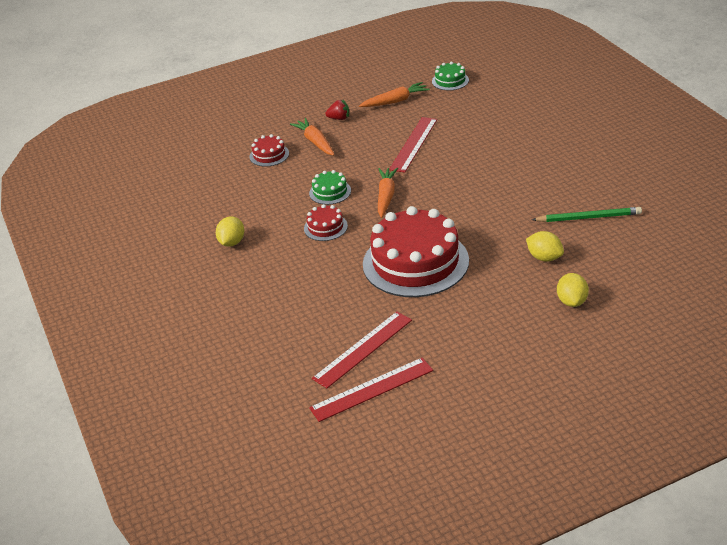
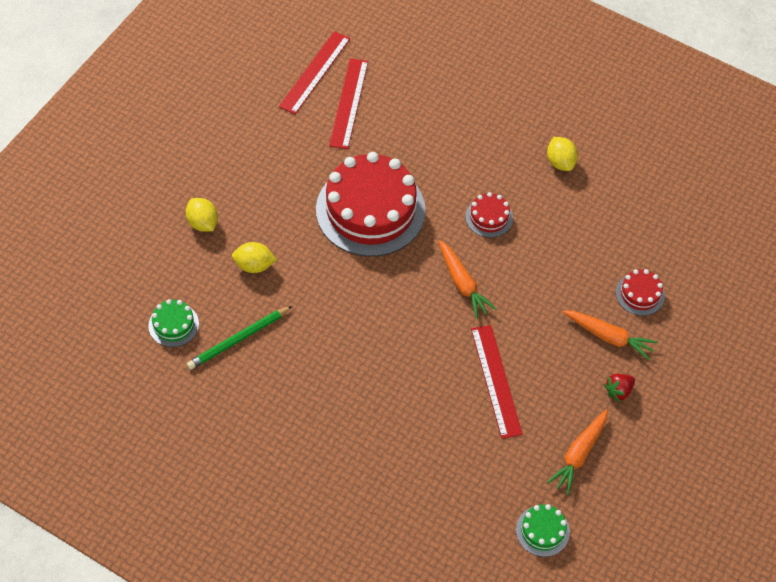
camera: 140 degrees right, 20 degrees up
(330, 192) = (525, 266): green cake -> green cake (173, 325)

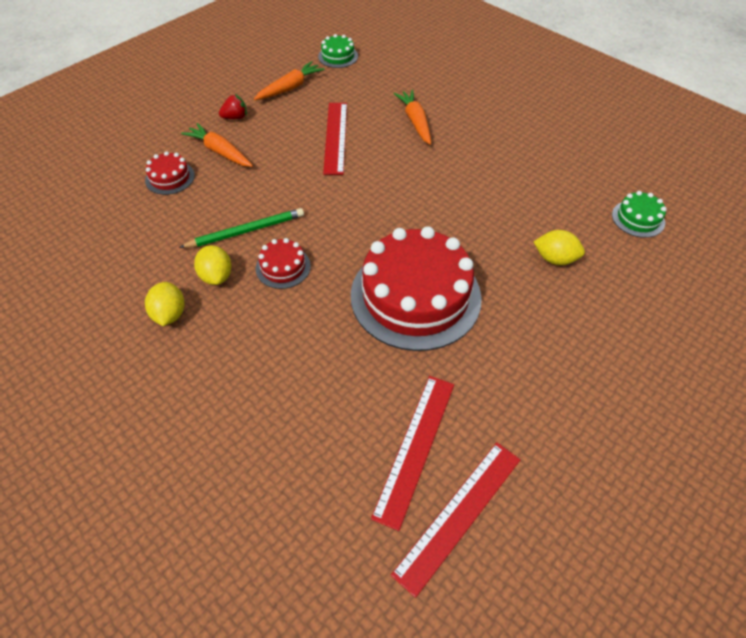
camera: 165 degrees left, 5 degrees down
(203, 223) = (618, 313): yellow lemon -> yellow lemon (216, 276)
(238, 339) = (570, 198): green pencil -> green pencil (246, 231)
(462, 283) = (337, 211): orange carrot -> orange carrot (415, 122)

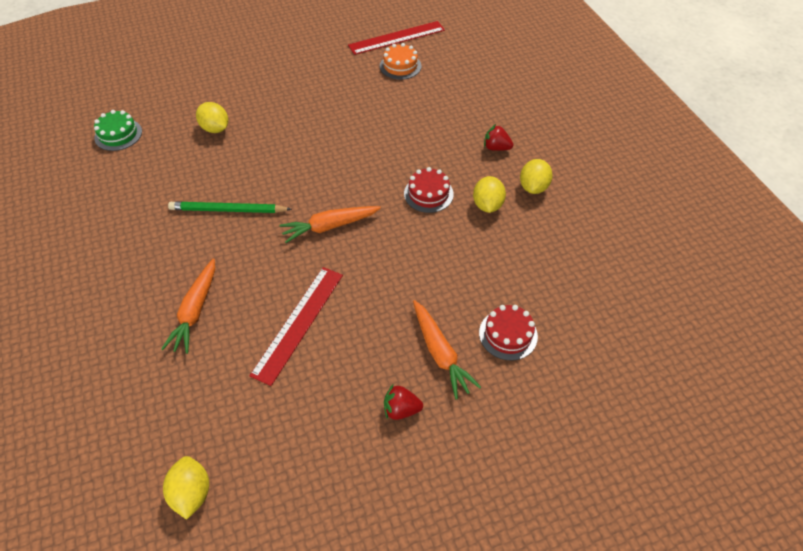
camera: 155 degrees left, 0 degrees up
(226, 351) = (496, 148): none -> red strawberry
(246, 231) = (447, 238): green pencil -> green pencil (228, 210)
(290, 88) = (302, 443): orange carrot -> orange carrot (330, 226)
(338, 56) = (192, 493): green cake -> yellow lemon
(415, 296) = (339, 139): red cake -> none
(415, 447) = (400, 66): red ruler -> orange cake

